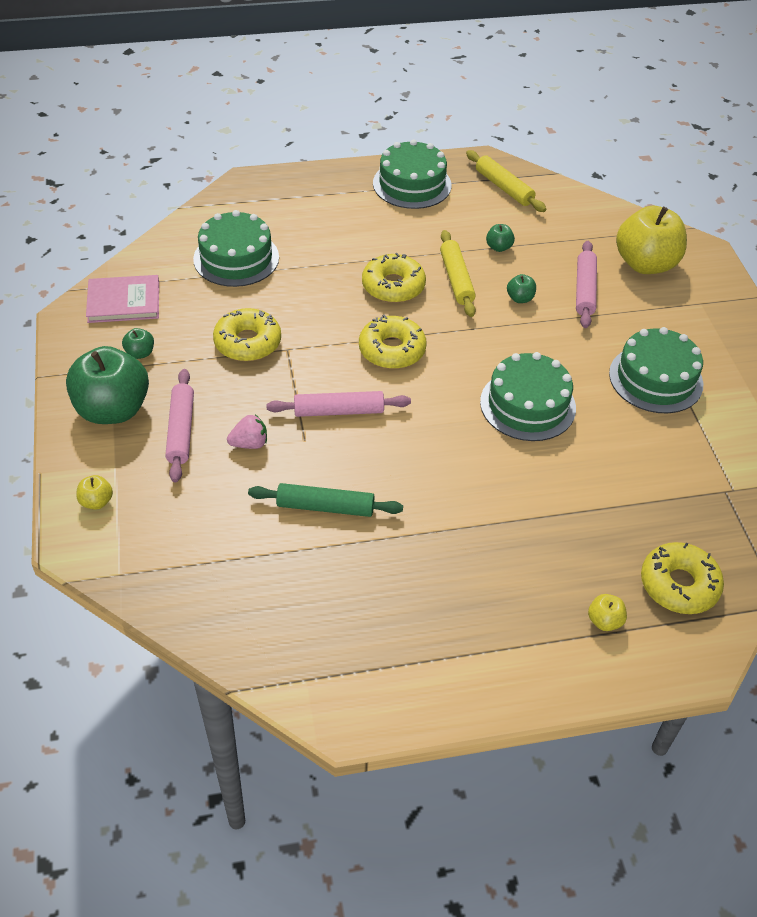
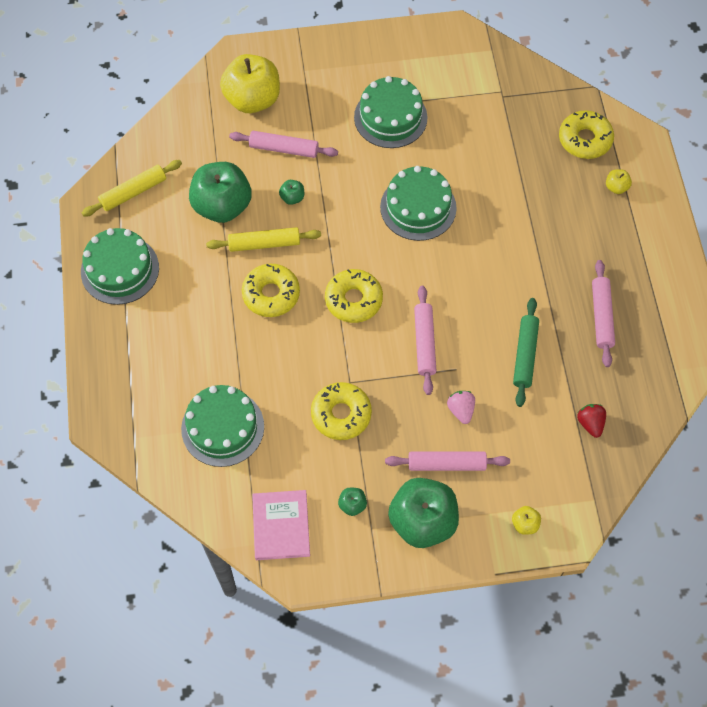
camera: 85 degrees left, 15 degrees up
(226, 574) = (590, 423): none -> red strawberry
(387, 593) = (601, 316): none -> pink rolling pin
(499, 247) = (222, 206): green apple -> green apple, size x2.41

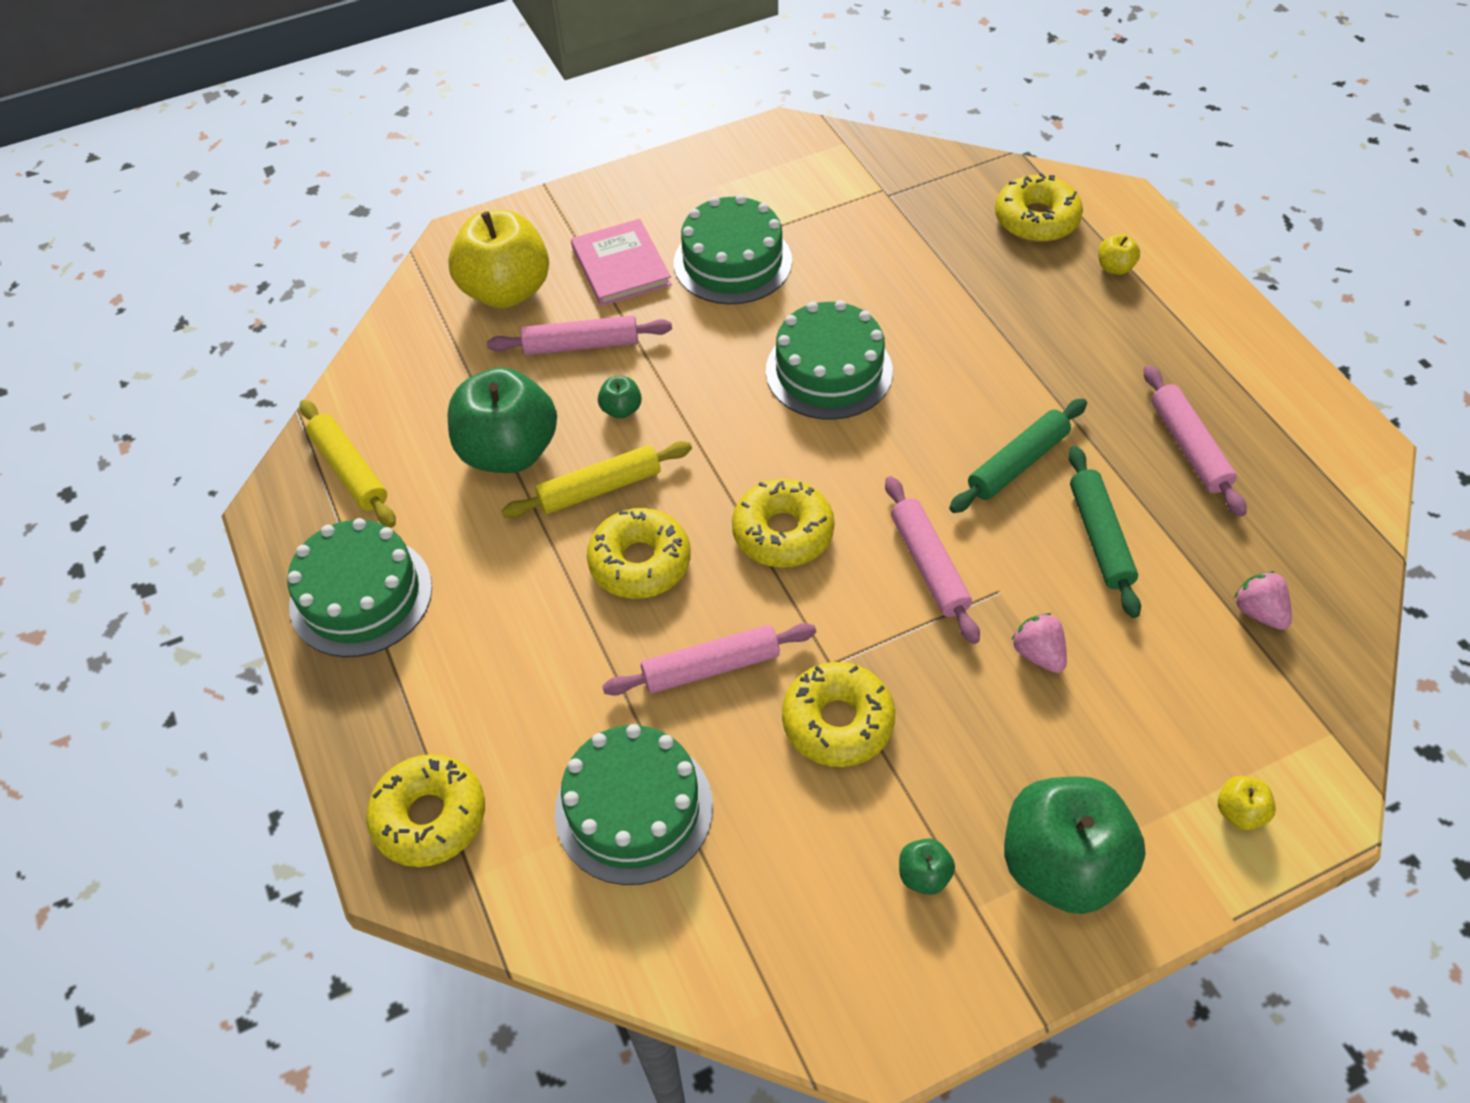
camera: 15 degrees left, 10 degrees down
(122, 400) = (430, 817): none -> yellow donut
(133, 192) = (350, 470): yellow rolling pin -> yellow rolling pin turned 75 degrees counterclockwise
(281, 526) = (808, 957): pink book -> pink book (621, 266)
(446, 464) = (1057, 751): pink rolling pin -> pink rolling pin (711, 667)
(500, 297) = (1018, 463): none -> green rolling pin
(590, 423) = (1259, 612): red strawberry -> pink strawberry

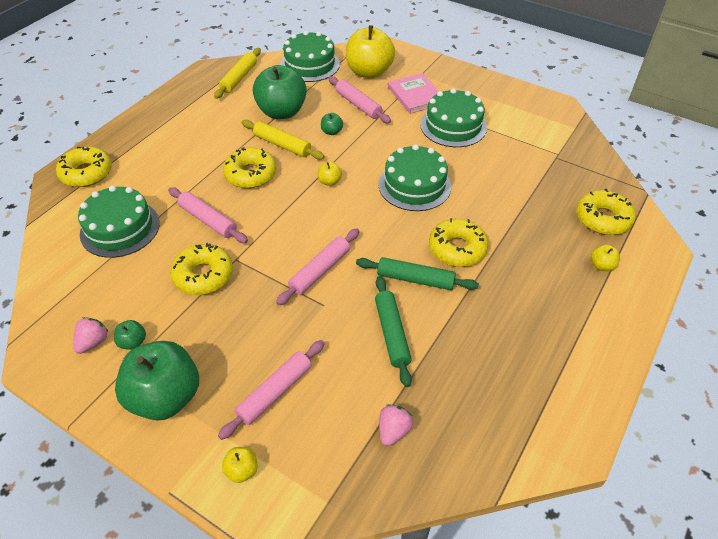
camera: 55 degrees right, 5 degrees down
(361, 596) = (180, 108): green cake -> green cake (309, 65)
(621, 266) = (415, 95): pink book -> pink book turned 60 degrees counterclockwise
(741, 467) = (329, 181): none -> yellow apple
(783, 532) = (301, 211): yellow donut -> yellow donut (457, 249)
(1038, 654) = (293, 337): pink strawberry -> pink strawberry (93, 342)
(1099, 537) = (391, 334): green rolling pin -> green rolling pin turned 60 degrees counterclockwise
(1189, 447) = (493, 351): pink rolling pin -> pink rolling pin (275, 392)

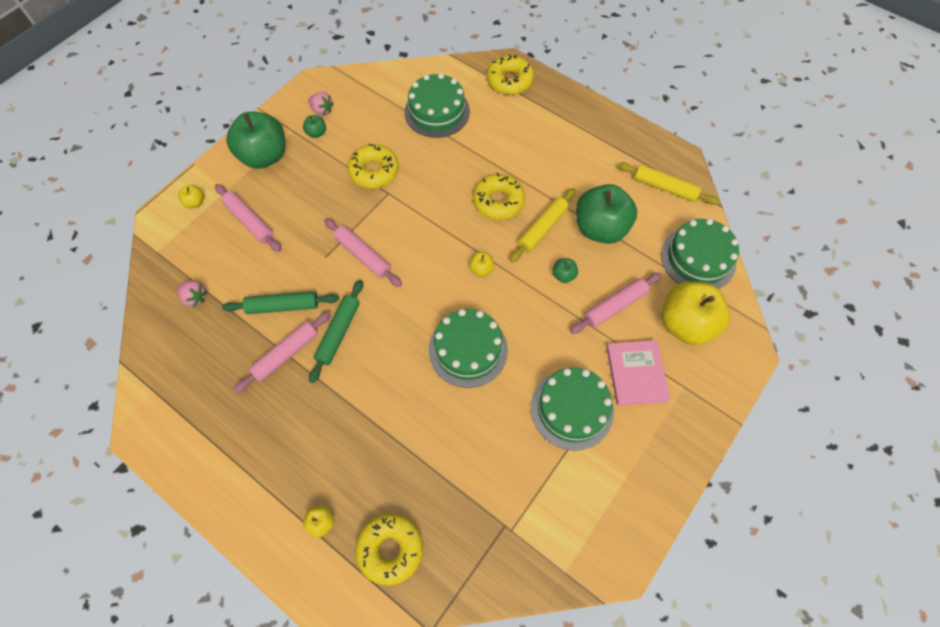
camera: 95 degrees right, 15 degrees up
(208, 220) = (438, 171): pink rolling pin -> pink rolling pin (285, 354)
(415, 95) = (636, 373): pink book -> pink book turned 75 degrees counterclockwise
(457, 249) = (370, 377): yellow donut -> none

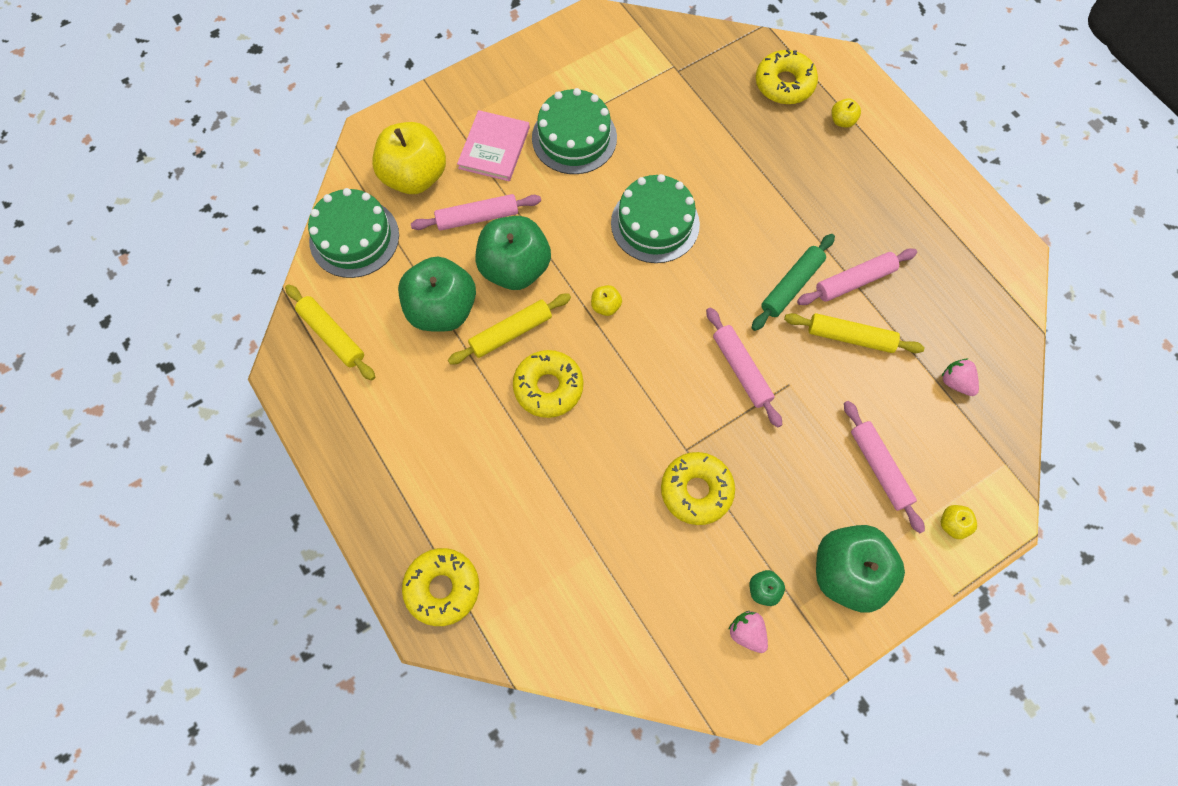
camera: 160 degrees left, 5 degrees up
(283, 306) = (850, 337): green rolling pin -> yellow rolling pin
(437, 111) = (574, 566): green cake -> none
(563, 275) = (515, 268): green apple -> green apple, size x2.41

